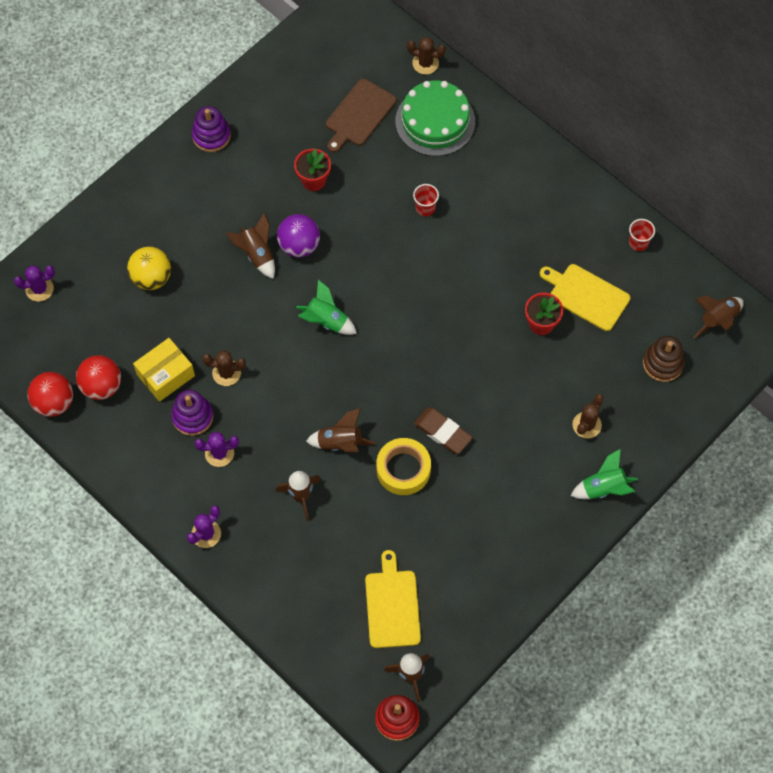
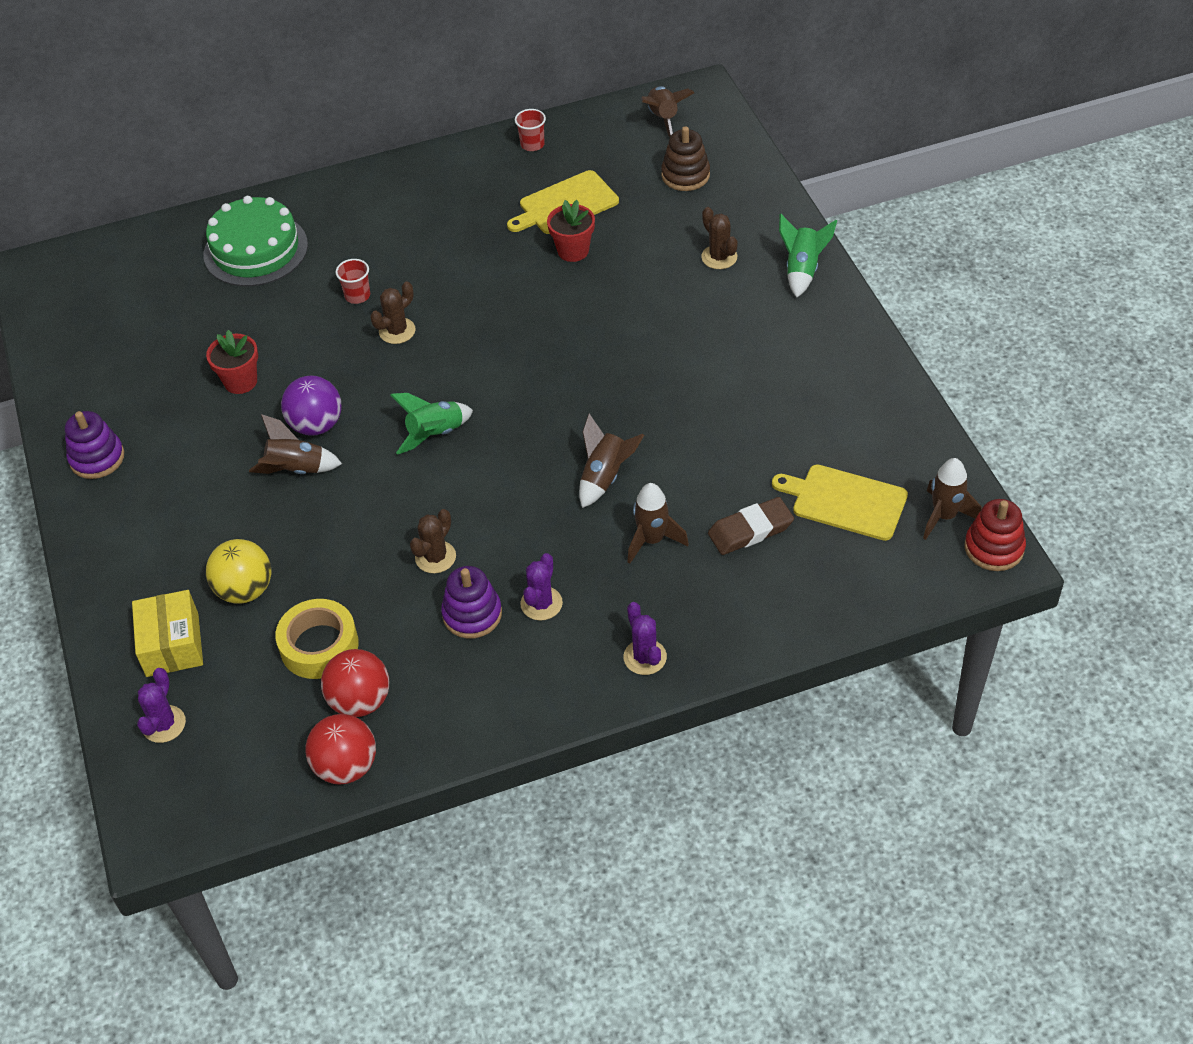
camera: 60 degrees left, 15 degrees down
(165, 375) = (393, 623): yellow box -> yellow box (172, 645)
(359, 115) = (190, 311): brown cutting board -> none
(403, 469) = (676, 430): yellow tape -> yellow tape (319, 646)
(425, 63) = (176, 232): brown cactus -> brown cactus (397, 331)
(442, 432) = (651, 379): brown eraser -> brown eraser (750, 530)

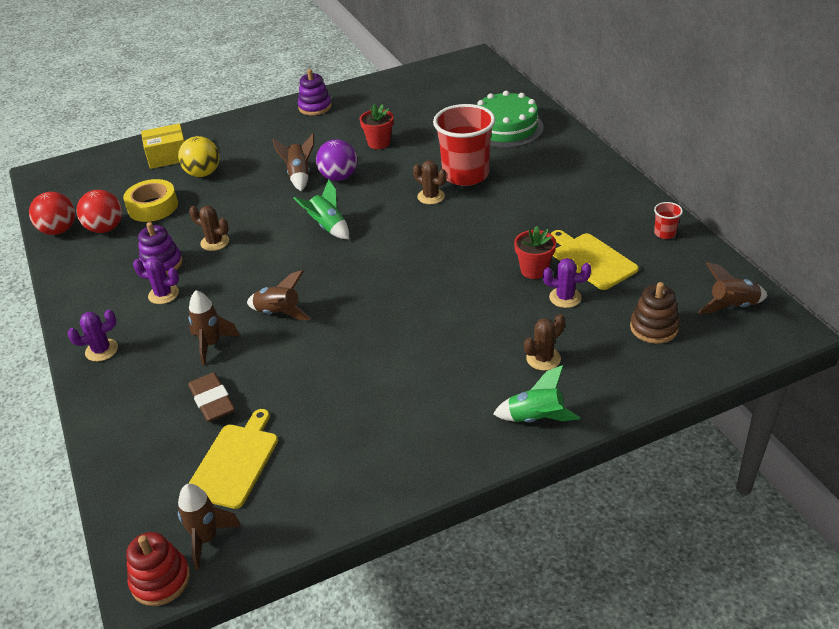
camera: 85 degrees right, 10 degrees down
(164, 724) = (112, 163): purple cactus -> purple cactus (565, 297)
(357, 295) = (465, 175): red cup -> red cup, size x2.42

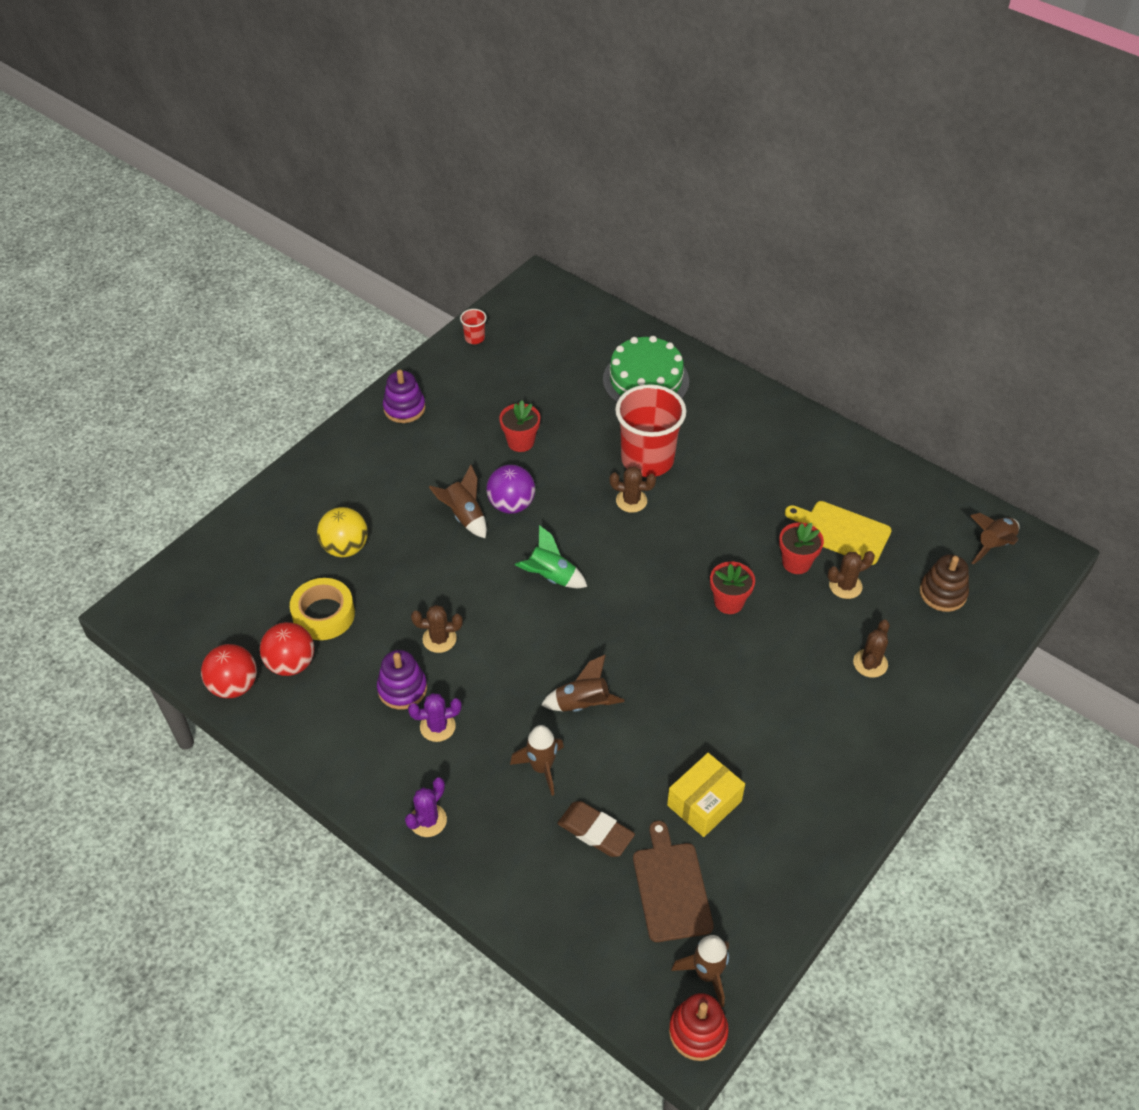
camera: 30 degrees left, 10 degrees up
(168, 156) = (279, 535): yellow box -> yellow box (704, 803)
(235, 462) = (671, 887): yellow cutting board -> brown cutting board
(454, 281) = (729, 602): none -> red flower pot
(536, 418) = (905, 730): green rocket -> none
(565, 297) = (845, 586): purple cactus -> brown cactus
(664, 233) = (887, 477): red cup -> red cup (474, 338)

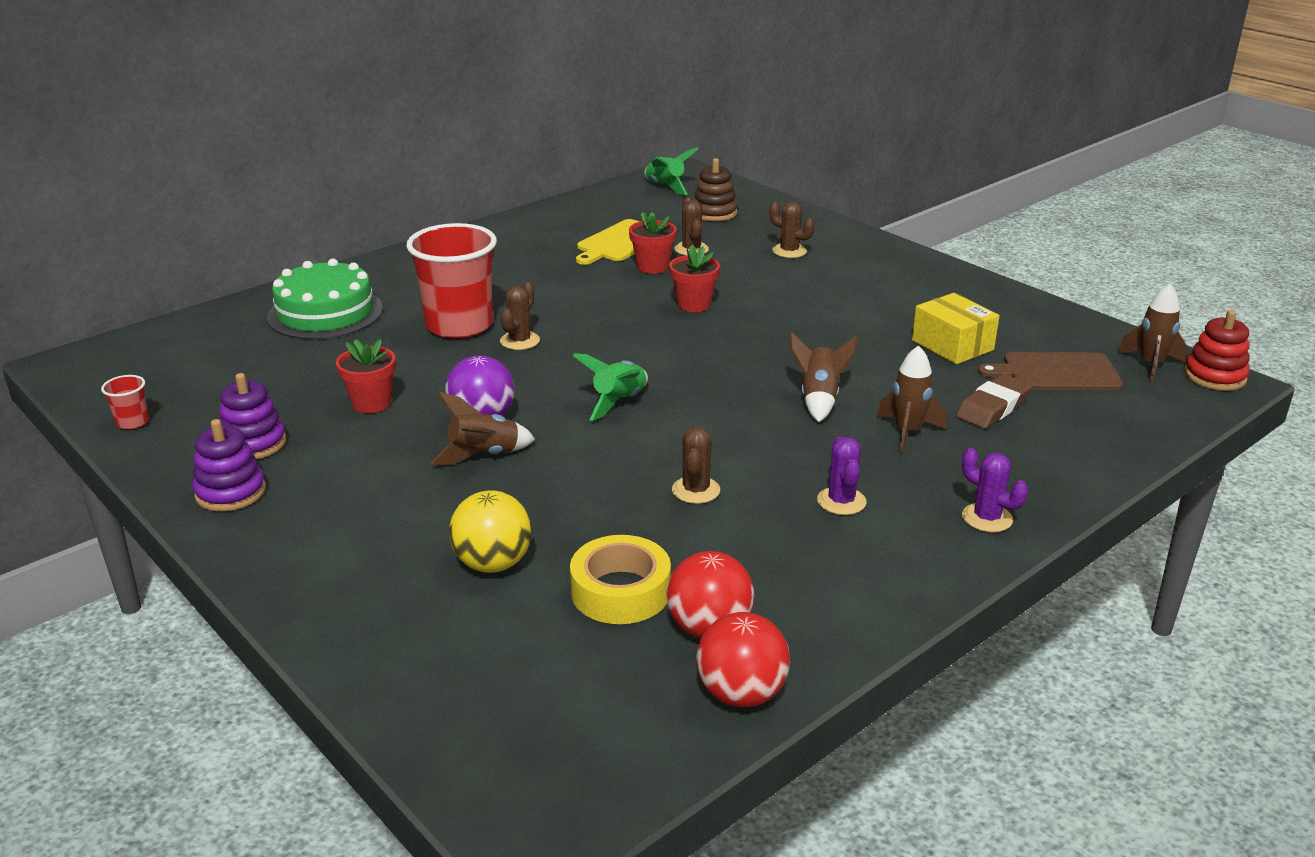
camera: 80 degrees left, 20 degrees down
(402, 689) = (775, 526): purple stacking toy -> purple stacking toy (253, 443)
(993, 545) = (665, 187): brown rocket -> green rocket

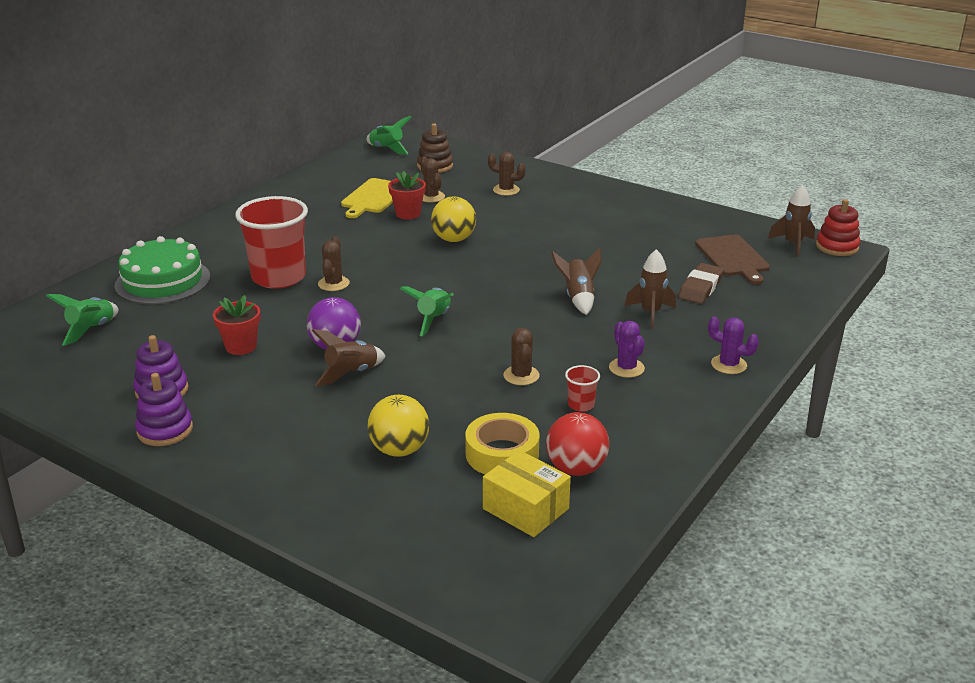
camera: 15 degrees left, 0 degrees up
(132, 422) = (49, 389): red cup -> red cup (581, 405)
(216, 359) = (91, 330): none -> green rocket
(693, 304) = (454, 239): red flower pot -> yellow ball
(741, 694) = (618, 507): red ball -> none
(952, 345) = (654, 247): yellow box -> yellow box (525, 509)
(1056, 372) = (733, 257): brown cutting board -> brown cutting board turned 90 degrees counterclockwise

